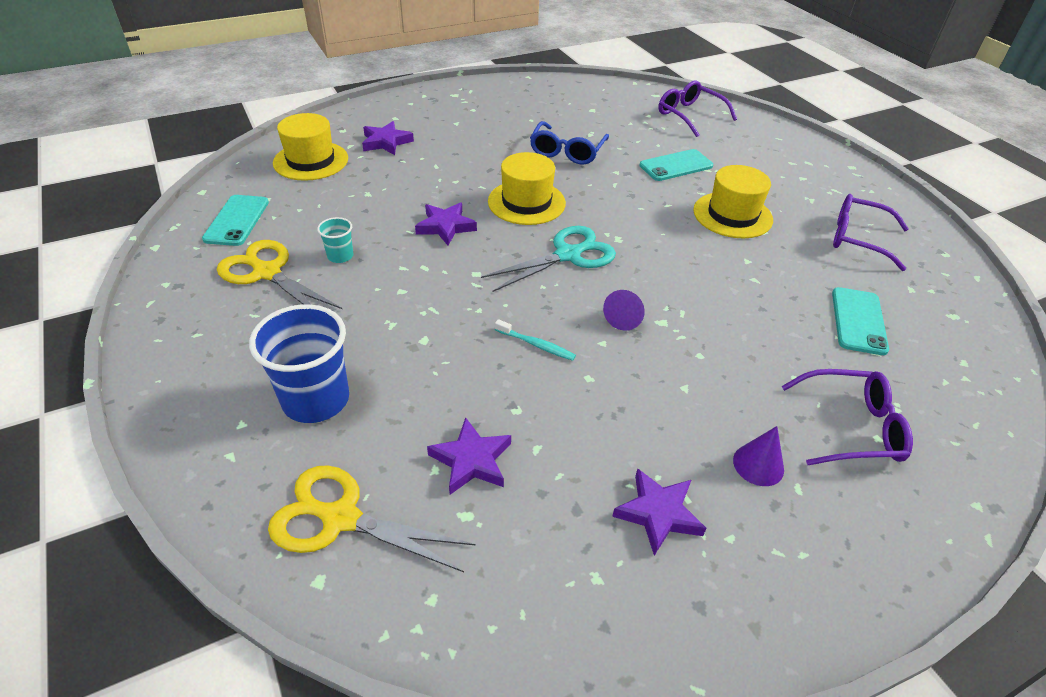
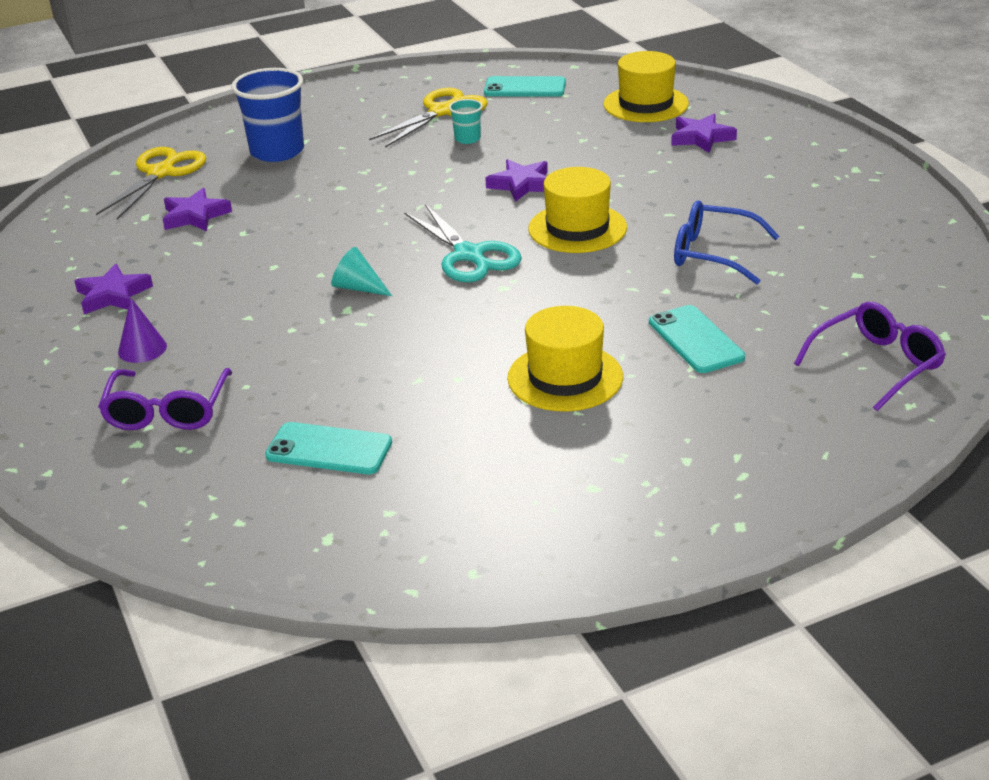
camera: 95 degrees right, 10 degrees down
(536, 345) = (323, 239): turquoise toothbrush -> none
(625, 317) = (358, 288): purple cone -> turquoise cone
(858, 239) = (511, 486): purple glasses -> none

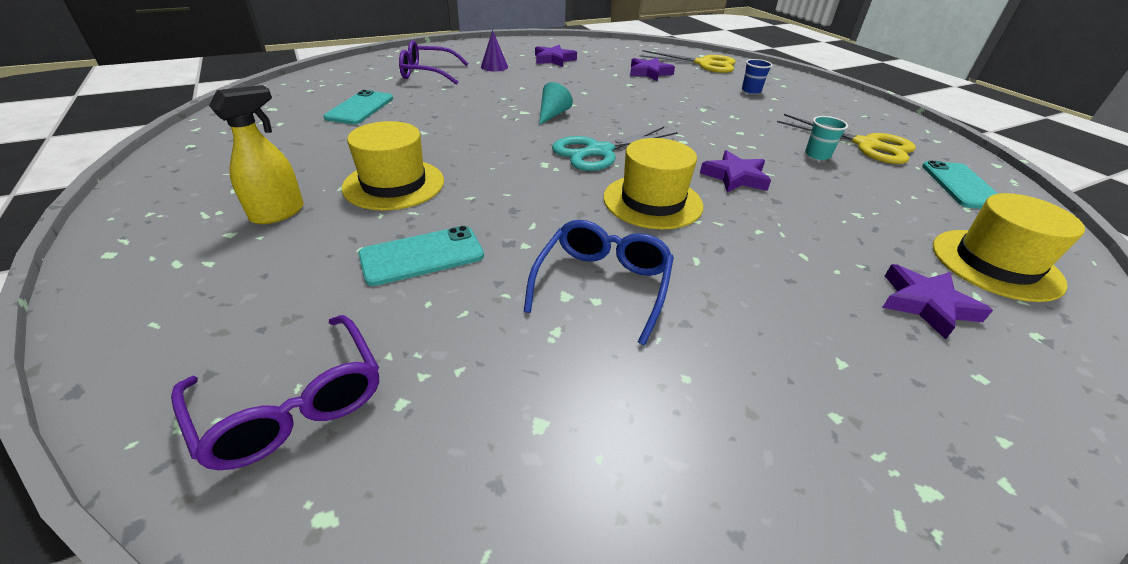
camera: 85 degrees right, 5 degrees up
(277, 151) = (751, 90): blue cup -> blue cup, size x0.48
(640, 440) = (278, 213): none -> yellow spray bottle

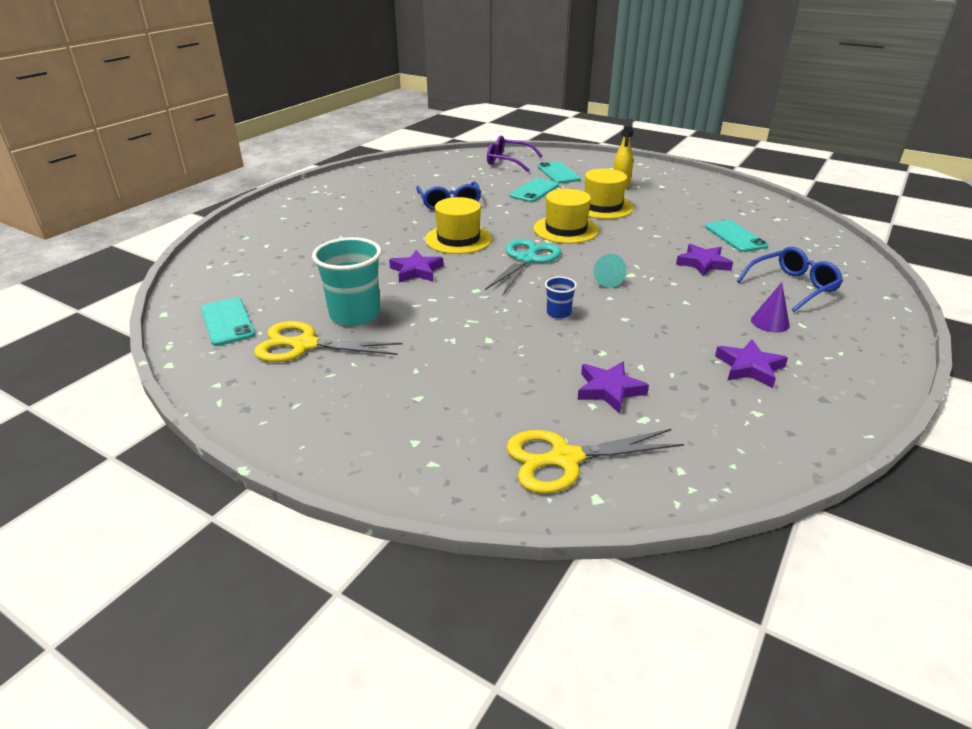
camera: 150 degrees right, 5 degrees down
(292, 291) = (558, 173): none -> turquoise phone
(427, 73) = (792, 286): purple glasses -> blue glasses
(751, 90) = (454, 403): blue cup -> blue cup (558, 313)
(817, 155) = (355, 314): turquoise cup -> turquoise cup, size x2.07
(926, 304) = (296, 234): purple star -> purple star (703, 263)
(995, 264) = (243, 264): yellow hat -> yellow hat (566, 229)

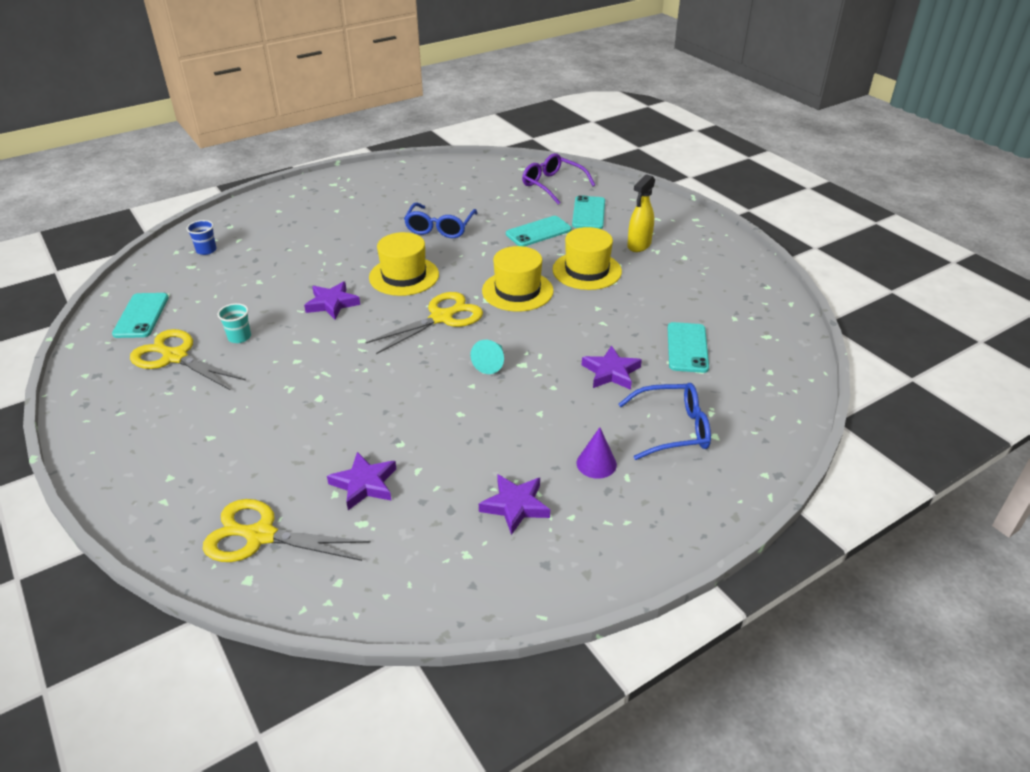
camera: 25 degrees right, 5 degrees up
(355, 314) = (239, 337): turquoise cup -> turquoise cup, size x0.48
(526, 259) = (441, 318): turquoise scissors -> yellow scissors
(558, 313) = (407, 388): blue cup -> blue cup (206, 250)

